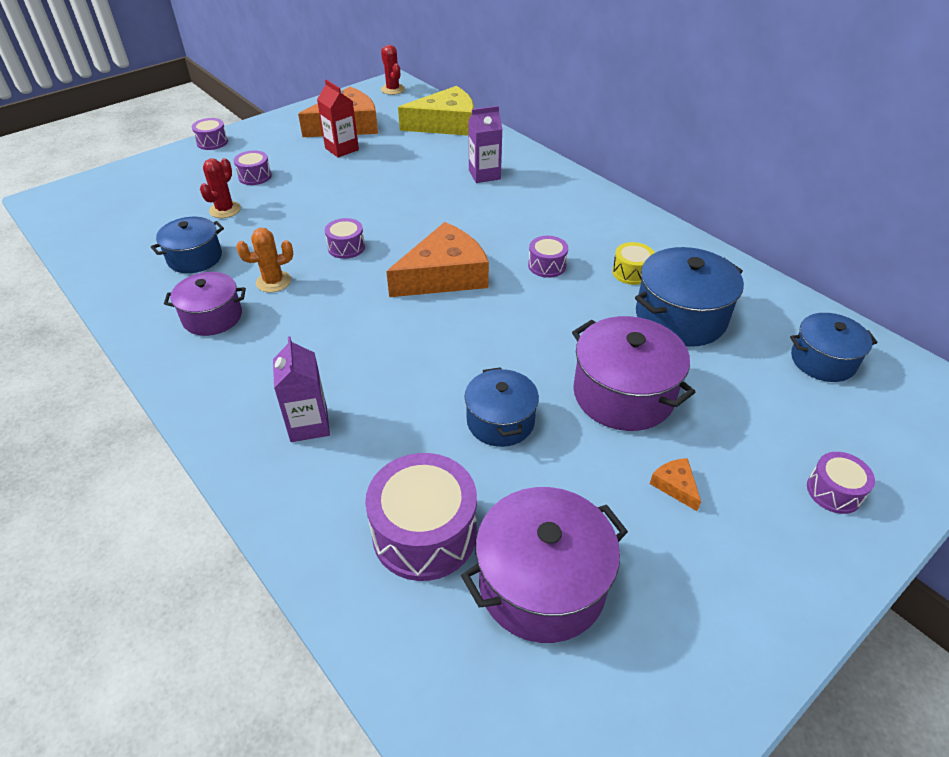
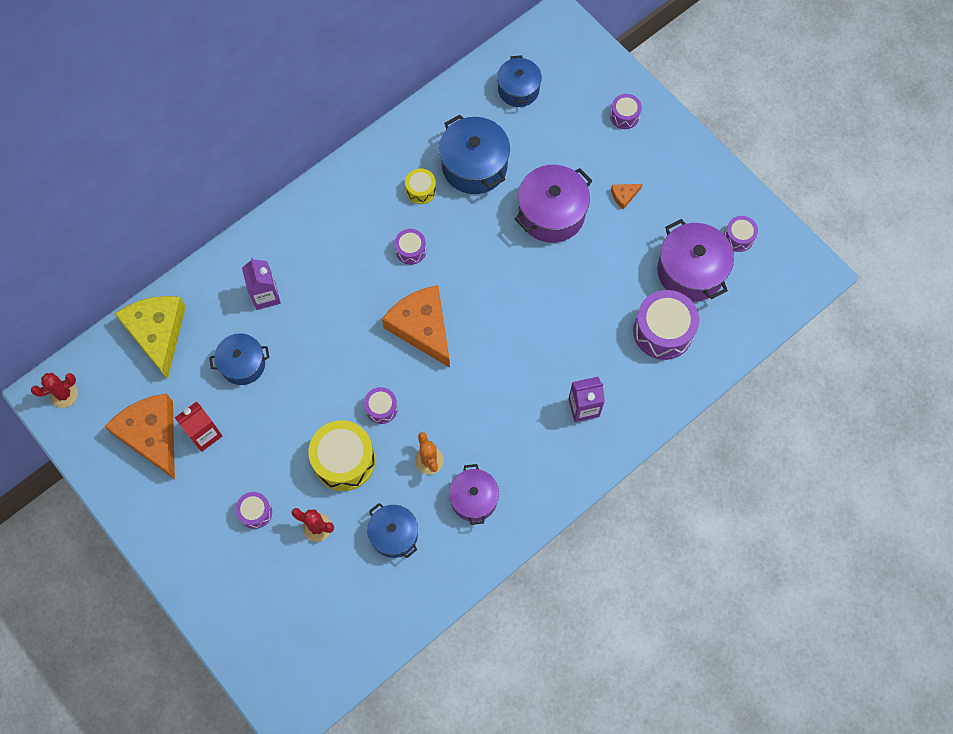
camera: 90 degrees left, 25 degrees up
(212, 142) = (178, 574): purple drum -> purple drum (738, 237)
(292, 224) = (344, 460): none -> yellow drum
(500, 421) = (577, 289): blue pot -> blue pot (243, 364)

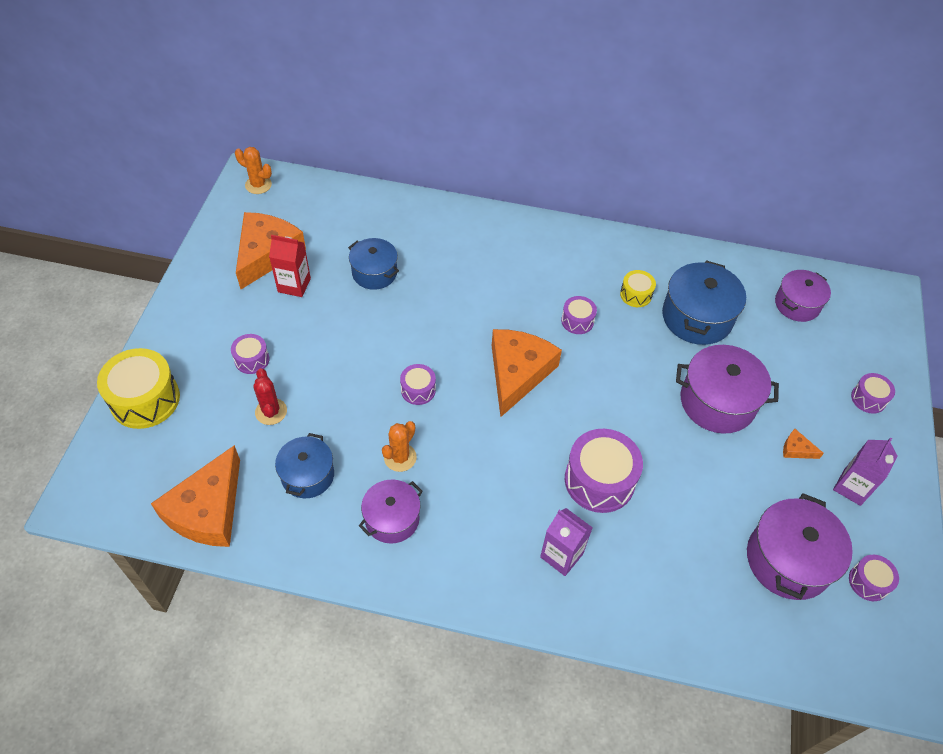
camera: 50 degrees right, 15 degrees down
(63, 394) = (258, 185): red cactus -> orange cactus
(157, 333) = (354, 207): yellow cheese -> none
(265, 296) = (445, 252): purple carton -> purple carton (852, 487)
(344, 460) = (347, 393): yellow drum -> yellow drum (145, 399)
(369, 622) = (208, 510): none -> orange cheese
(518, 89) = (797, 304): blue pot -> purple pot
(663, 331) = (703, 576): purple drum -> purple drum (599, 480)

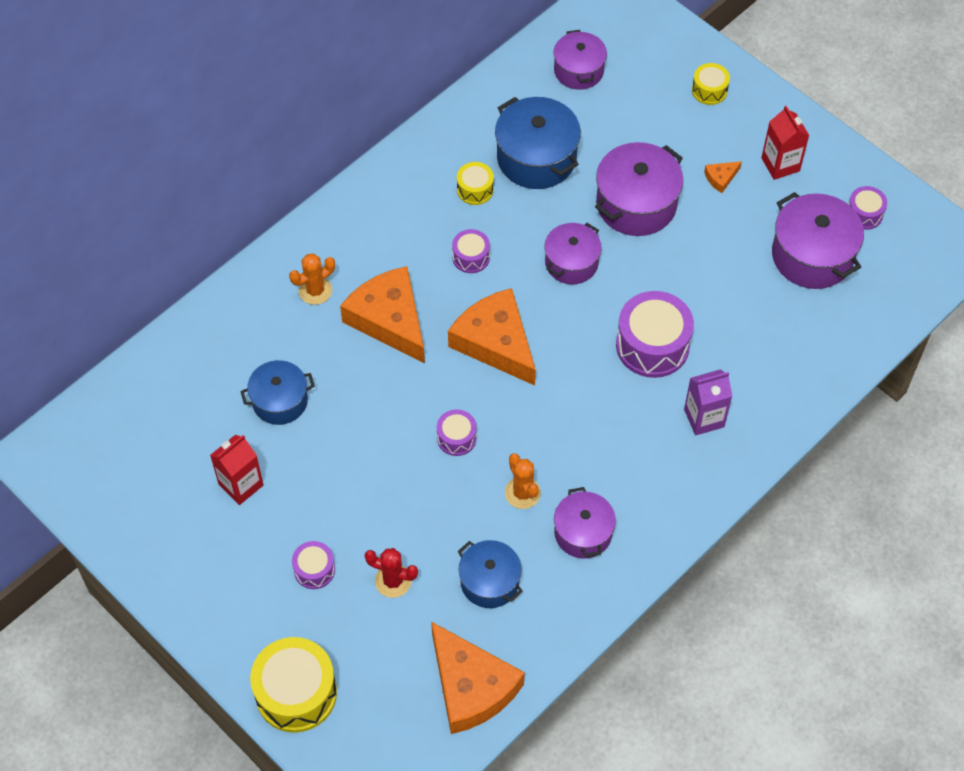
camera: 55 degrees left, 5 degrees up
(258, 185) = (60, 452): orange cactus -> orange cactus (315, 290)
(266, 253) = (175, 491): orange cheese -> orange cheese (389, 320)
(627, 386) = (571, 263): none -> purple pot
(852, 487) = (780, 164): purple carton -> red carton
(868, 398) = (709, 90): purple drum -> yellow drum

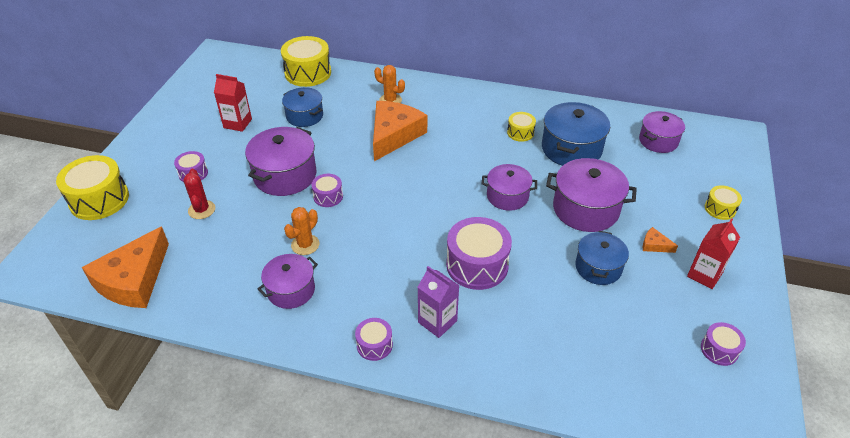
camera: 60 degrees right, 15 degrees down
(181, 358) = (308, 73): none -> yellow drum
(471, 257) = (469, 150): purple drum -> purple drum (374, 345)
(489, 582) = (224, 256): blue pot -> blue pot (598, 267)
(495, 342) = (414, 186): orange cheese -> none
(812, 255) = (644, 330): purple pot -> purple pot (285, 175)

